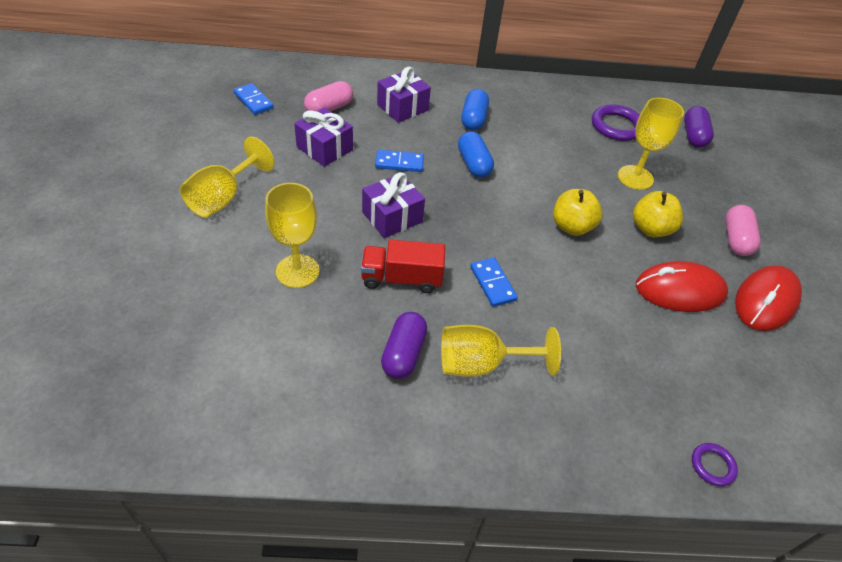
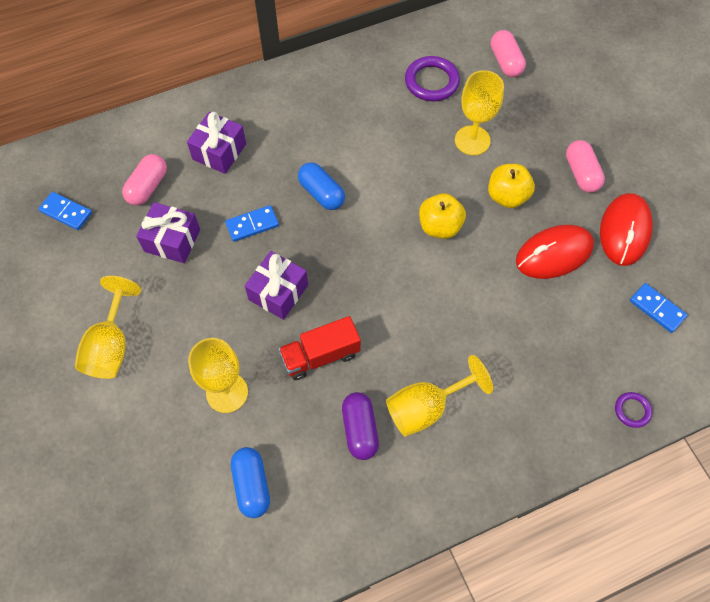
camera: 20 degrees left, 15 degrees up
(473, 119) = (295, 135): blue capsule -> blue capsule (252, 485)
(492, 283) = (399, 322): blue domino -> blue domino (656, 309)
(693, 136) = (505, 62): purple capsule -> pink capsule

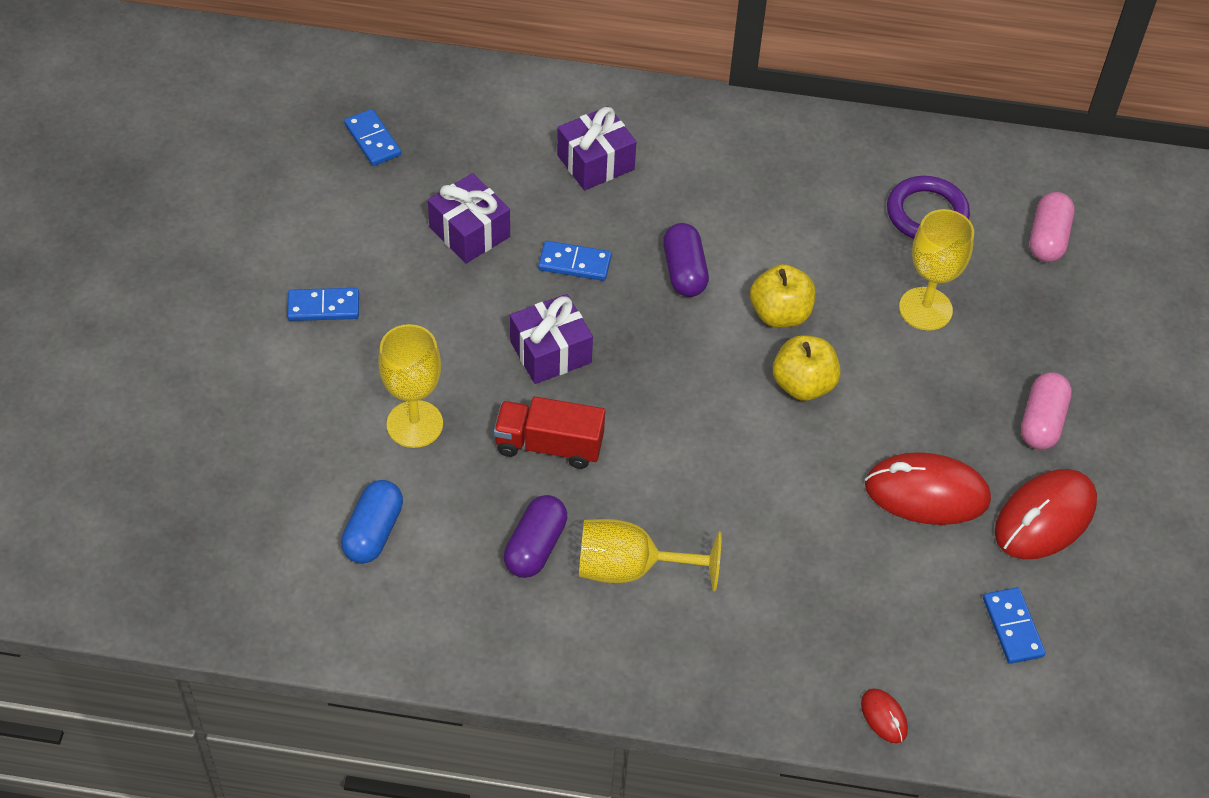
camera: 30 degrees right, 10 degrees down
(111, 346) = (323, 307): yellow goblet -> blue domino
(148, 187) = (483, 159): pink capsule -> none
(321, 193) = (684, 271): blue capsule -> purple capsule
(507, 196) = (919, 396): yellow apple -> yellow apple (780, 314)
(632, 410) = (884, 717): purple ring -> red mouse

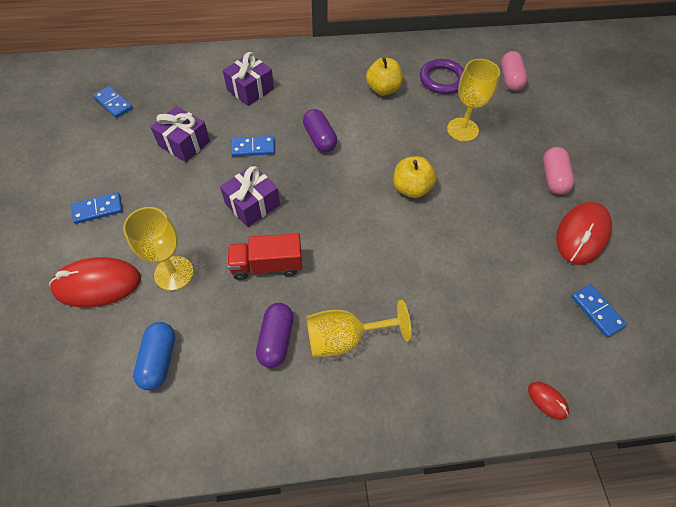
camera: 15 degrees left, 5 degrees up
(780, 314) = (383, 150): yellow apple -> yellow apple (383, 89)
(926, 493) = (508, 237): red mouse -> red mouse (97, 284)

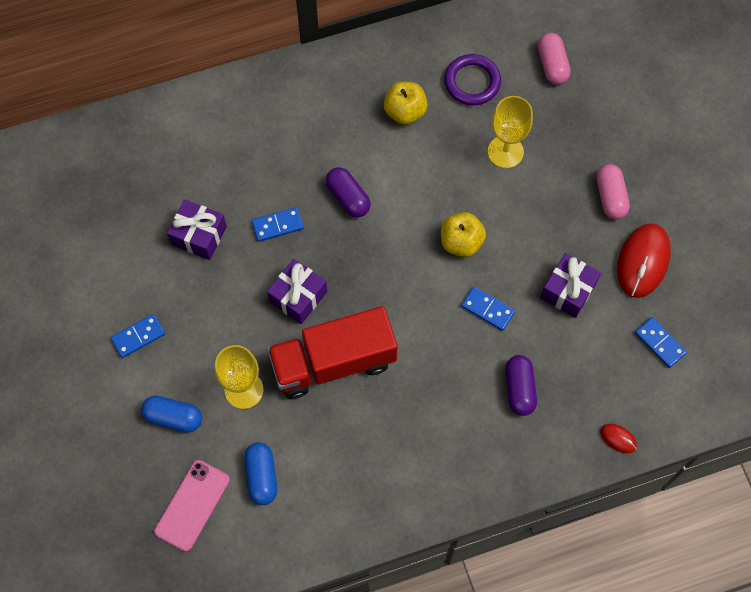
camera: 10 degrees left, 10 degrees up
(77, 374) = (192, 505): none -> pink phone
(97, 284) = (173, 417): red mouse -> blue capsule
(113, 103) = (97, 197): blue domino -> blue domino (487, 309)
(250, 89) = (249, 144): purple gift -> purple gift (568, 291)
(267, 265) = (333, 362): red truck -> red truck, size x1.68
(276, 339) = (363, 435): purple capsule -> purple capsule (519, 389)
(345, 338) = (427, 419): yellow goblet -> none

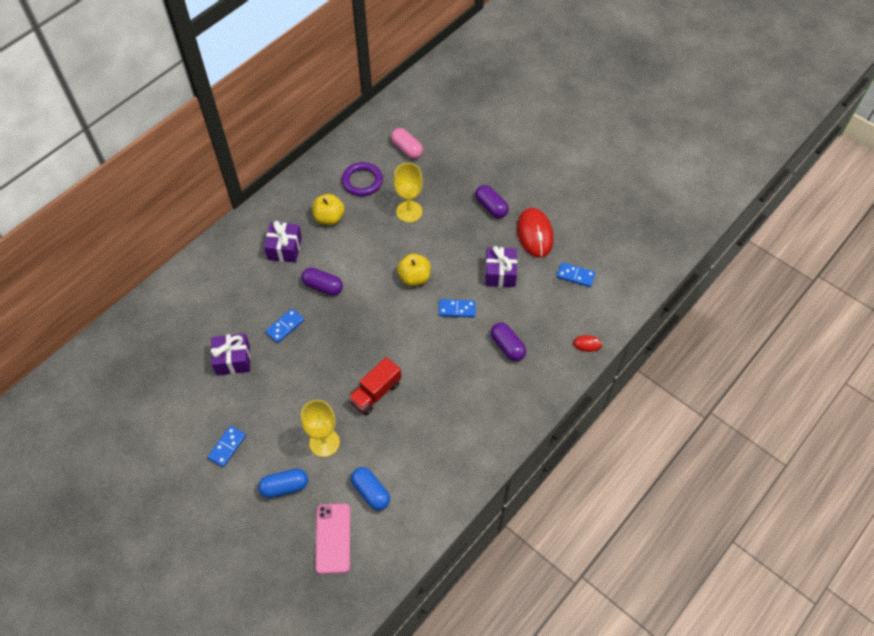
camera: 30 degrees left, 10 degrees down
(298, 297) = (326, 364): purple gift -> purple gift (284, 248)
(333, 362) = (375, 393): red truck -> red truck, size x0.59
(610, 197) = (491, 207): pink capsule -> purple capsule

